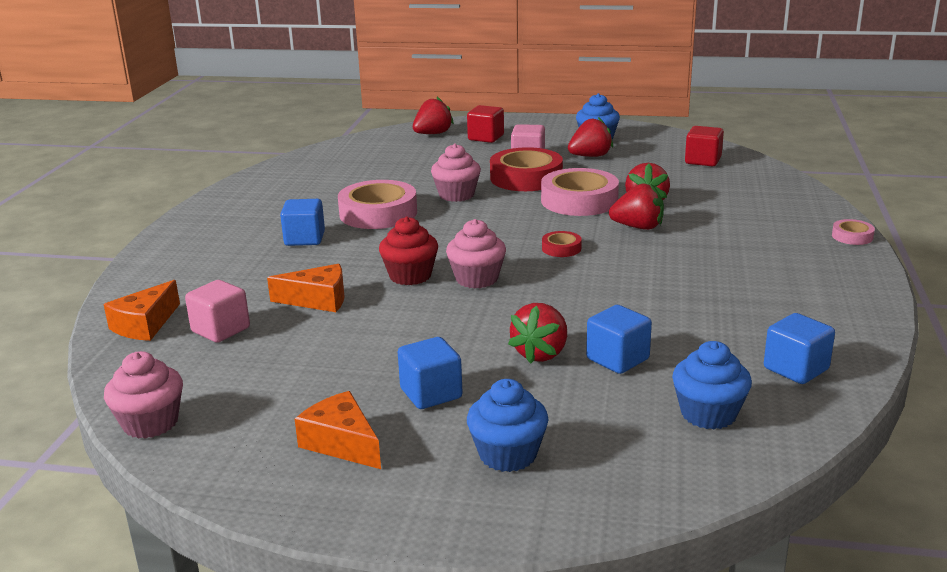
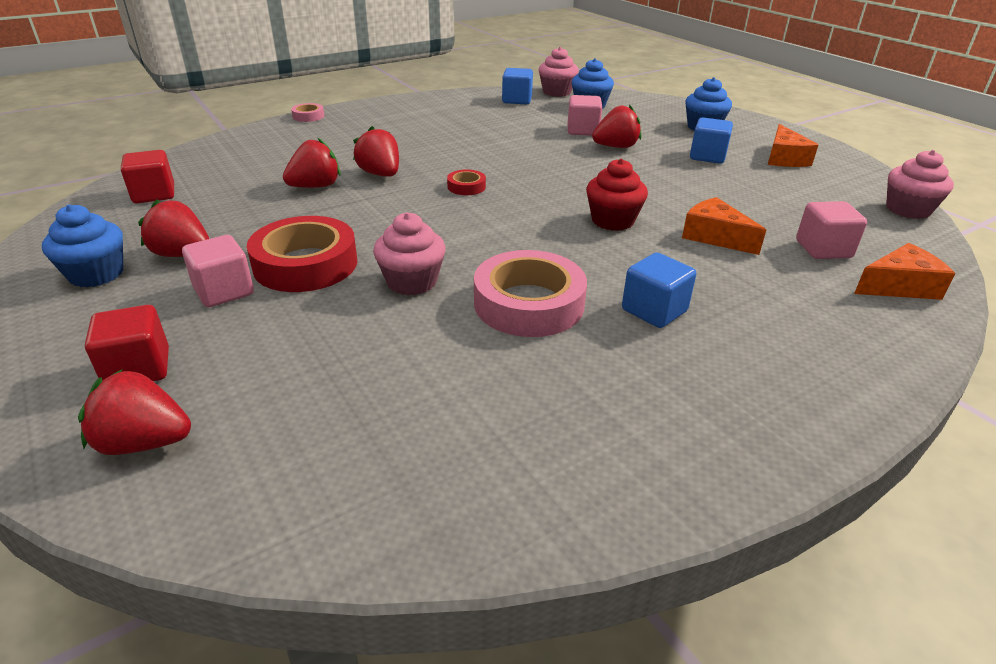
camera: 135 degrees left, 10 degrees up
(476, 279) = (569, 196): pink cupcake -> pink cupcake (557, 92)
(579, 201) = (346, 214): pink tape -> none
(617, 359) = (583, 130): blue cube -> pink cube

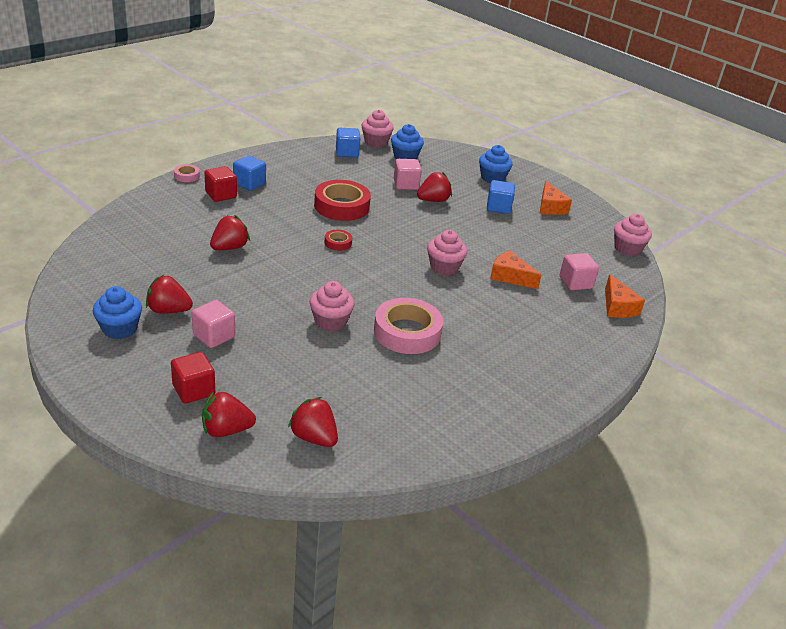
camera: 15 degrees left, 0 degrees up
(154, 194) = (113, 260): red cube -> red cube (221, 195)
(305, 264) = (256, 312): red tape -> red tape (341, 206)
(380, 174) = (272, 234): red strawberry -> red strawberry (314, 437)
(612, 221) = (444, 267): red cupcake -> pink cupcake
(654, 310) = (481, 332): blue cube -> blue cube (249, 184)
(899, 286) = (617, 307): orange cheese -> orange cheese turned 105 degrees clockwise

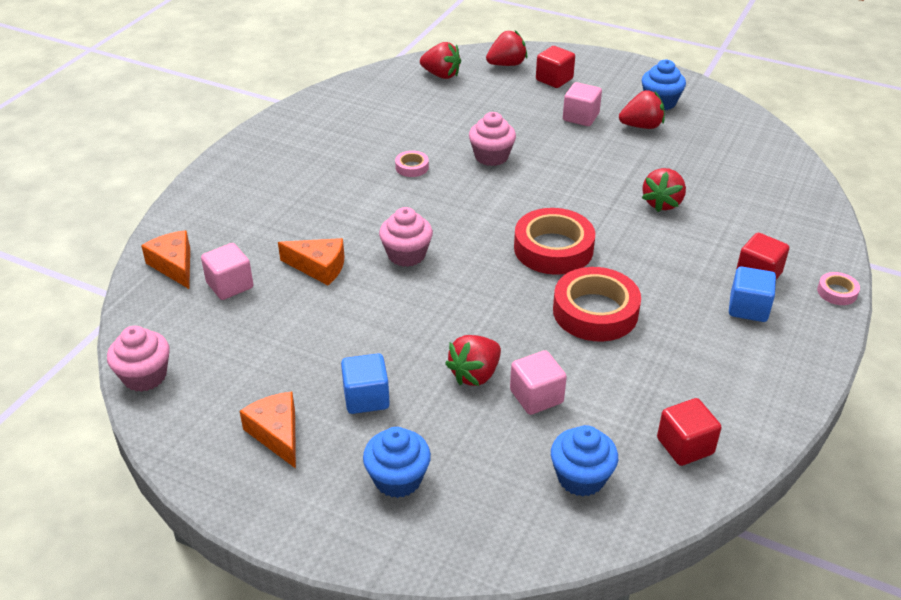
camera: 165 degrees right, 5 degrees up
(338, 243) = (553, 249): red tape -> red tape, size x2.16
(347, 152) = (685, 446): blue cube -> red cube
(376, 142) = (662, 505): pink cupcake -> none
(407, 332) = (412, 167): pink tape -> pink tape, size x0.46

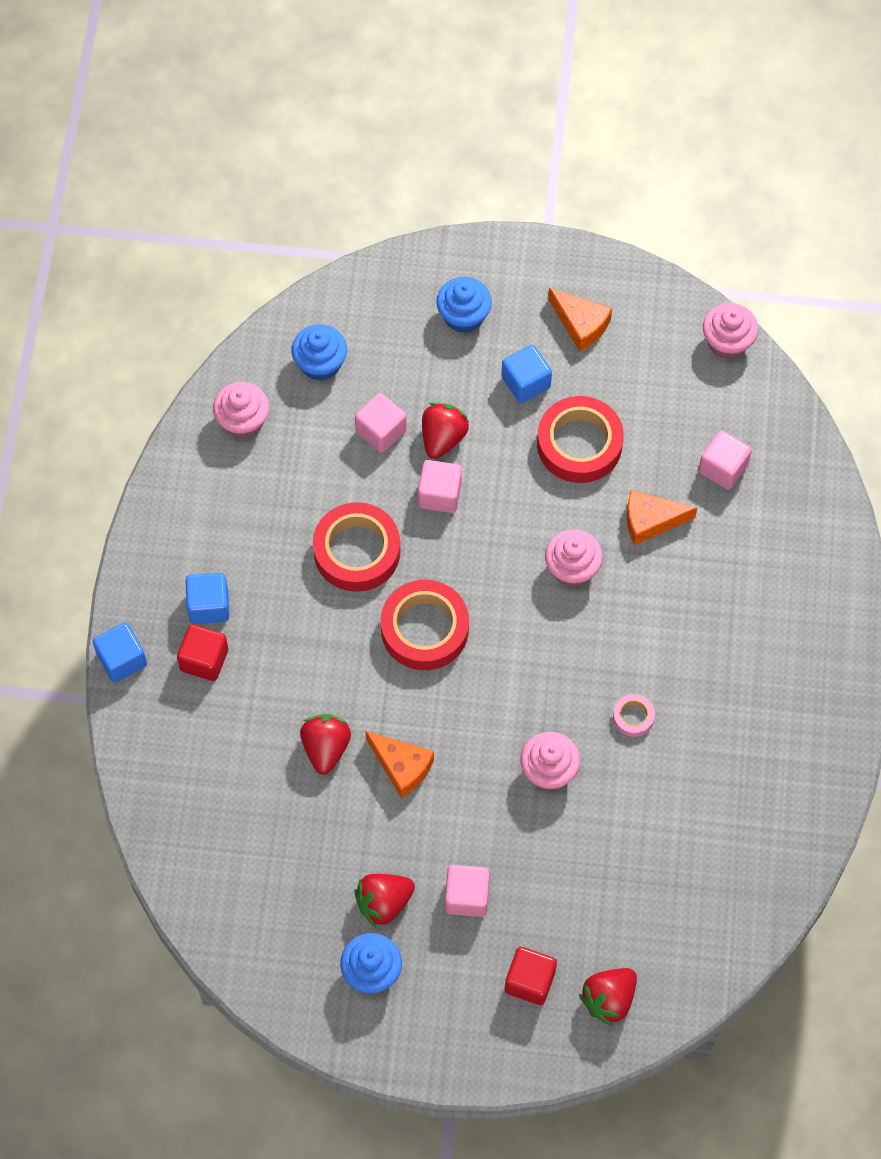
camera: 160 degrees right, 25 degrees up
(174, 265) = (794, 475): orange cheese -> orange cheese (402, 767)
(345, 335) = (579, 444): none -> red tape
(441, 75) = (687, 937): red strawberry -> none
(499, 332) = (439, 494): none -> pink cube
(685, 446) = (243, 421): red cube -> pink cupcake
(837, 292) = (122, 659): pink tape -> blue cube

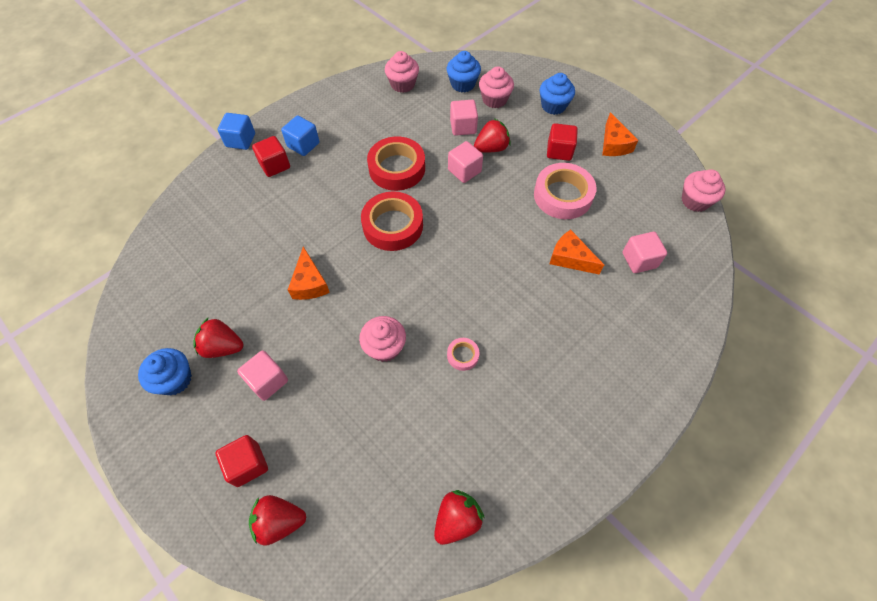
camera: 40 degrees right, 5 degrees down
(326, 748) = (283, 245): red strawberry -> red strawberry (457, 519)
(526, 382) = (559, 151): blue cube -> red cube
(572, 568) = (502, 251): pink cupcake -> pink cupcake (494, 100)
(579, 444) = (562, 195): red tape -> pink tape

